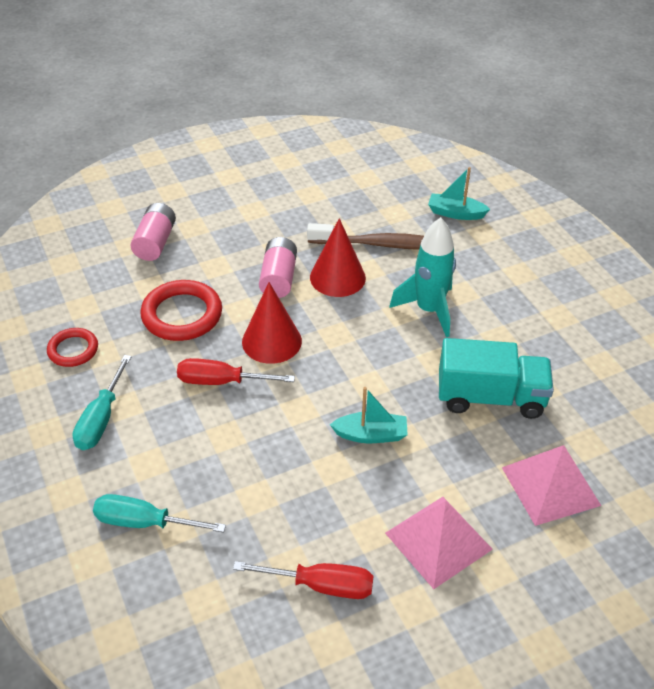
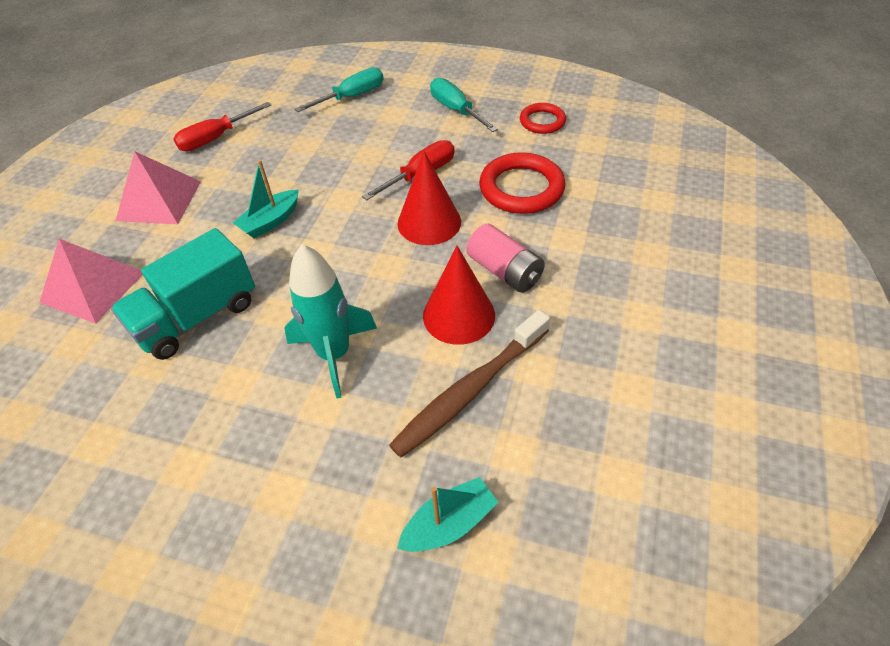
camera: 135 degrees right, 5 degrees up
(155, 242) = (646, 216): pink battery -> none

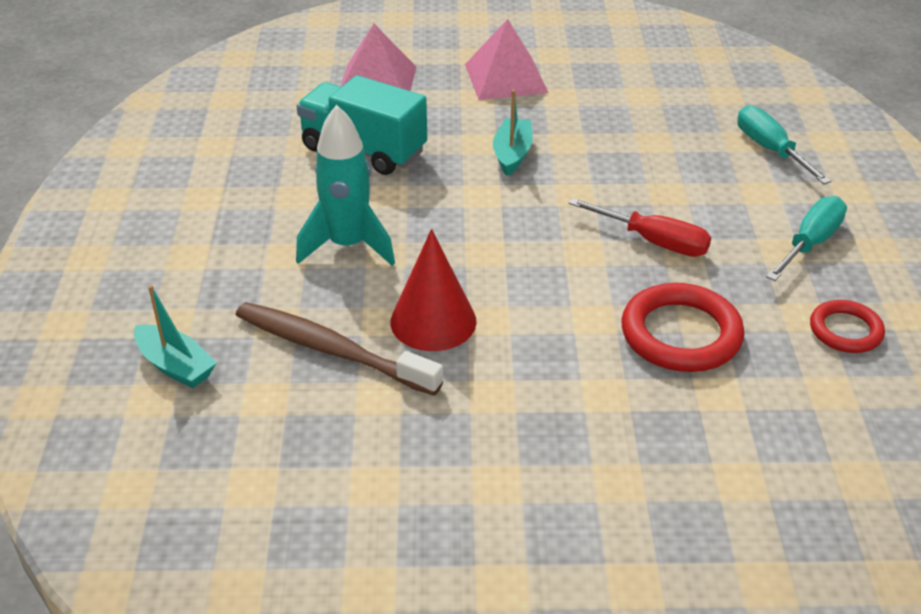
camera: 70 degrees right, 10 degrees down
(216, 138) = (623, 80): red screwdriver -> none
(270, 221) = (512, 154): turquoise boat -> turquoise boat turned 75 degrees clockwise
(351, 97) = (771, 150): turquoise screwdriver -> turquoise screwdriver turned 150 degrees counterclockwise
(429, 222) = (571, 267): red cone -> none
(504, 271) = (518, 345): pink battery -> none

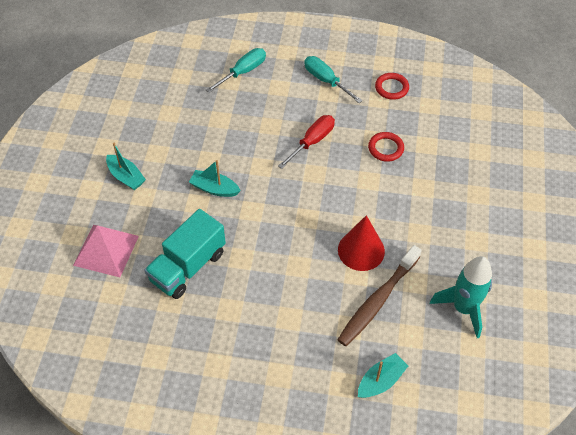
camera: 80 degrees left, 15 degrees up
(348, 246) = (287, 284): turquoise rocket -> turquoise rocket (463, 308)
(506, 78) = (126, 177): pink pyramid -> turquoise boat
(681, 334) = (385, 148): red ring -> red ring, size x0.60
(771, 150) = (243, 72): turquoise screwdriver -> turquoise screwdriver turned 150 degrees clockwise

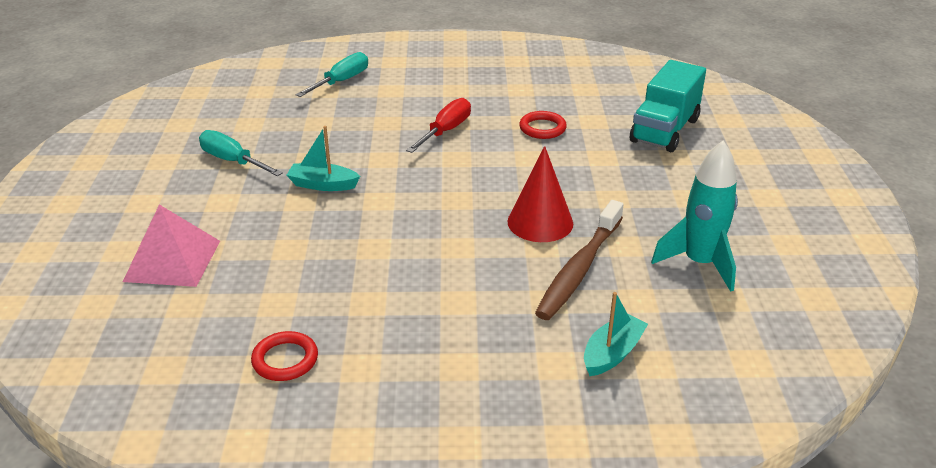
camera: 10 degrees left, 20 degrees down
(126, 177) = (195, 186): turquoise boat -> none
(188, 266) = (297, 264): turquoise truck -> turquoise truck (664, 130)
(326, 81) = (449, 80): turquoise screwdriver -> turquoise screwdriver (233, 161)
(391, 88) = (533, 79): red ring -> red ring (285, 360)

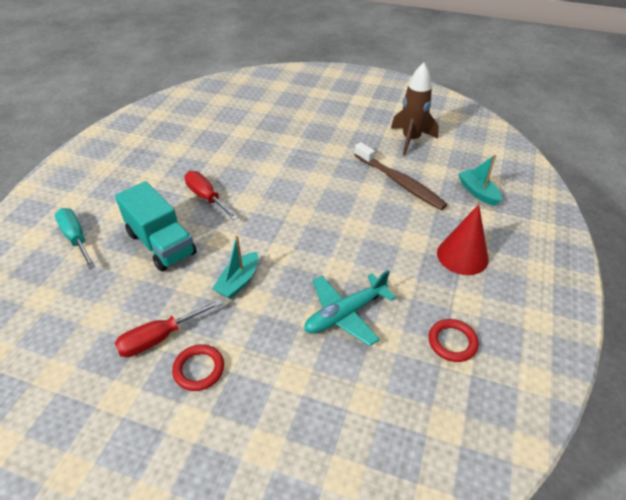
camera: 70 degrees left, 10 degrees up
(172, 260) = (300, 404): pink pyramid -> none
(233, 161) = (160, 337): turquoise screwdriver -> red screwdriver
(302, 266) = (345, 314): none -> turquoise plane
(540, 222) = (345, 184): red cone -> red cone (462, 256)
(542, 128) = (236, 153): red ring -> red ring (199, 369)
(664, 130) = (274, 109): turquoise truck -> turquoise truck (161, 244)
(699, 263) = (411, 140): turquoise rocket -> brown rocket

